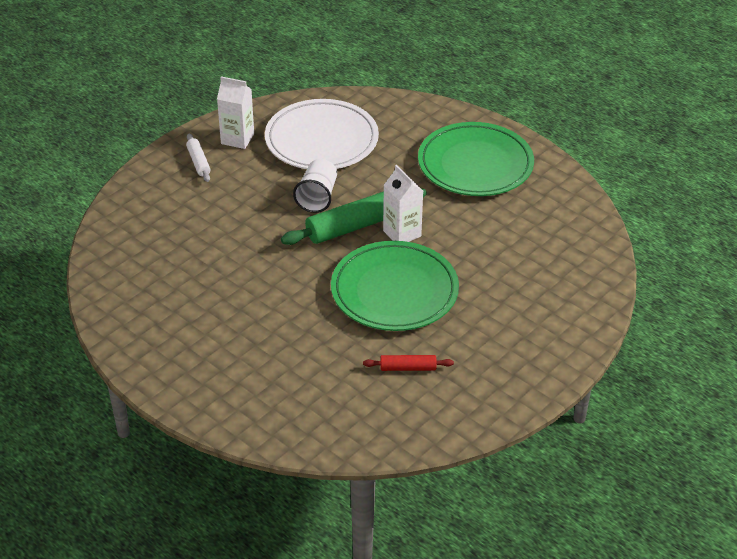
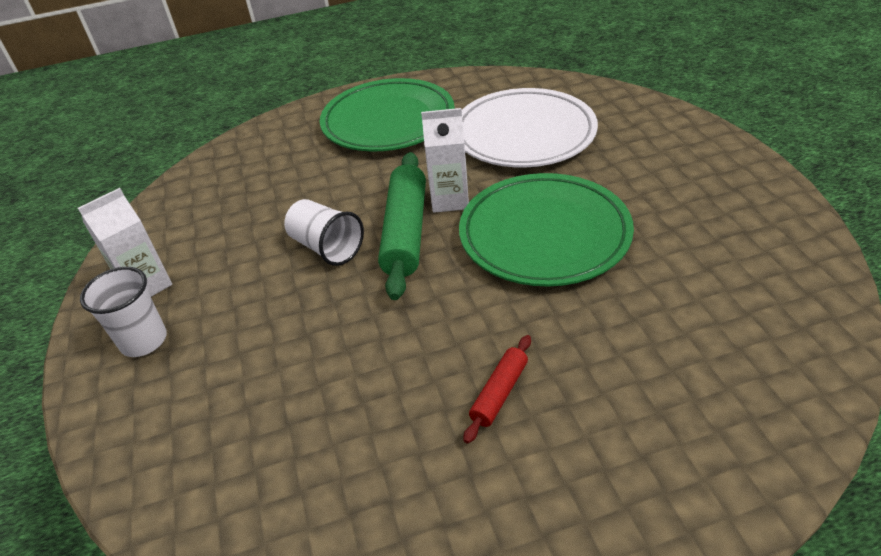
camera: 55 degrees left, 0 degrees up
(198, 162) = (144, 341): white rolling pin -> white cup
(321, 140) = (234, 213): white plate -> white plate (524, 134)
(408, 368) = (689, 265): red rolling pin -> red rolling pin (499, 393)

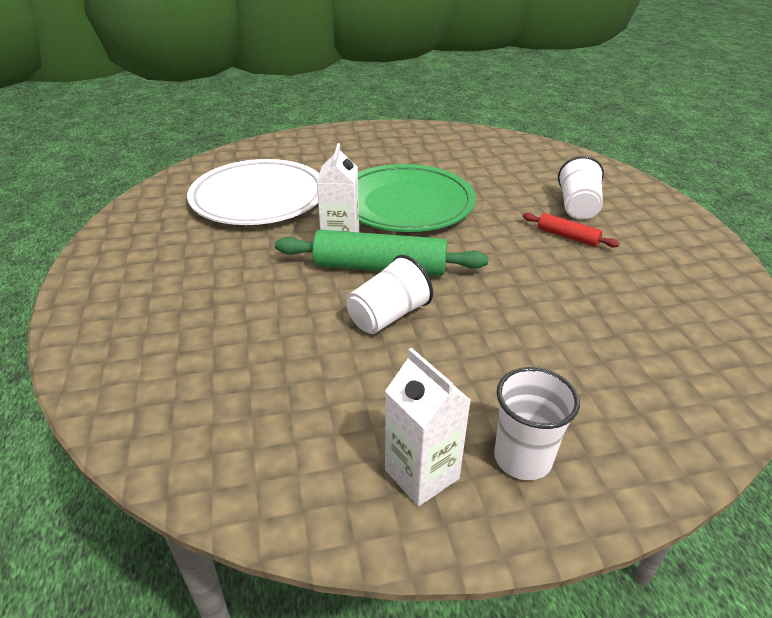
camera: 90 degrees left, 5 degrees down
(388, 121) = (168, 272): green plate -> none
(595, 412) = (577, 207): none -> white cup

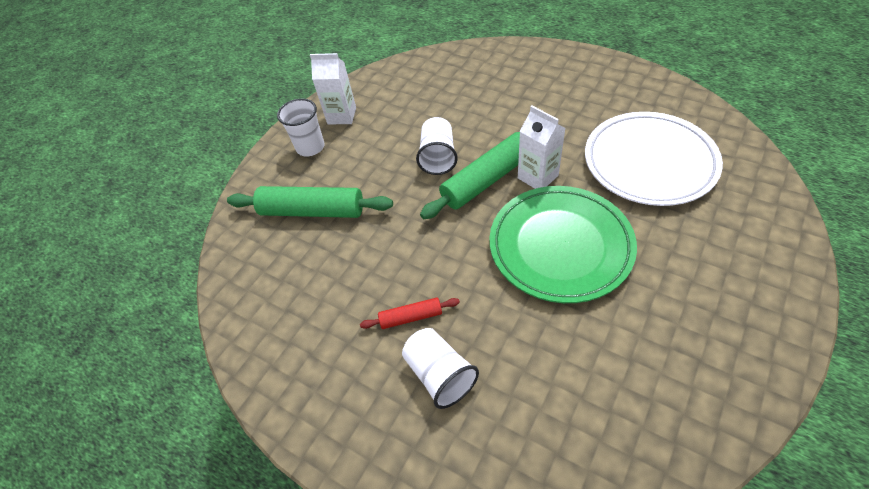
camera: 140 degrees right, 15 degrees up
(591, 366) = (312, 211): none -> green rolling pin

